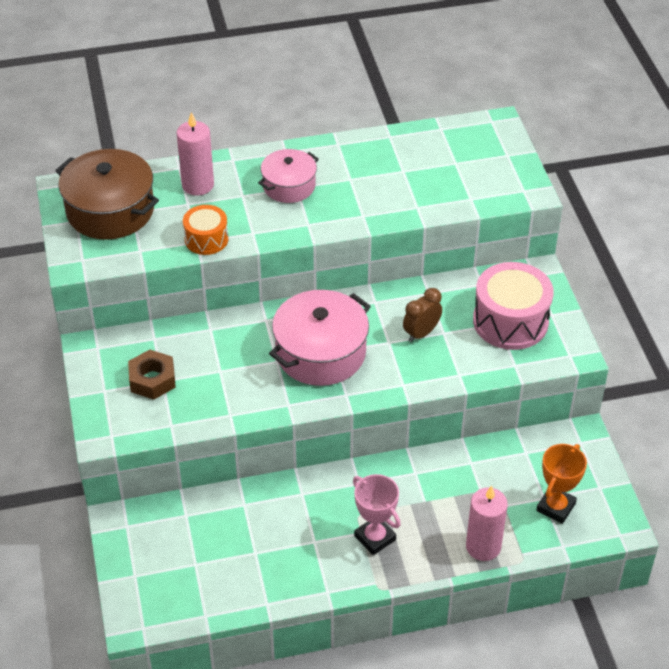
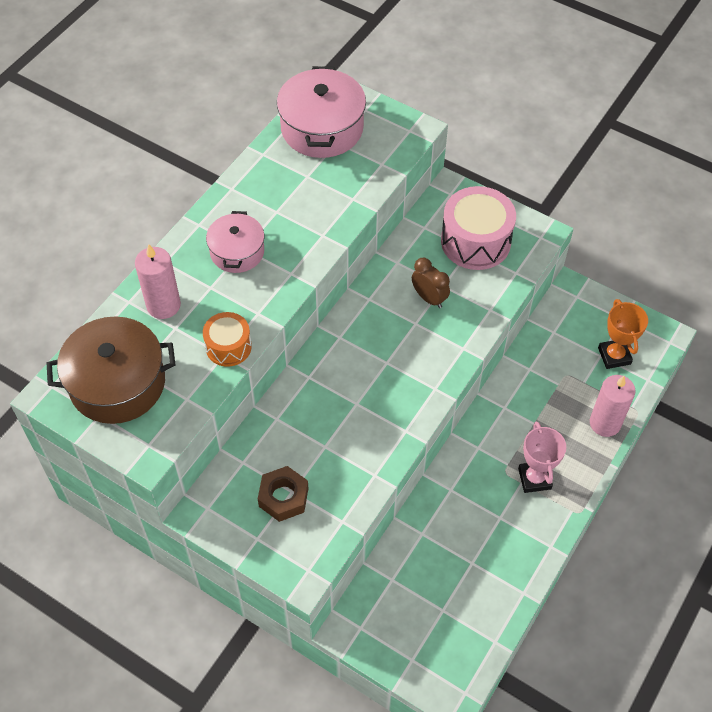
camera: 45 degrees left, 10 degrees up
(320, 353) = (379, 370): pink pot -> pink pot (322, 128)
(375, 538) = (534, 478): pink trophy -> pink trophy turned 75 degrees clockwise
(421, 333) = (429, 298): brown clock -> brown clock turned 135 degrees clockwise

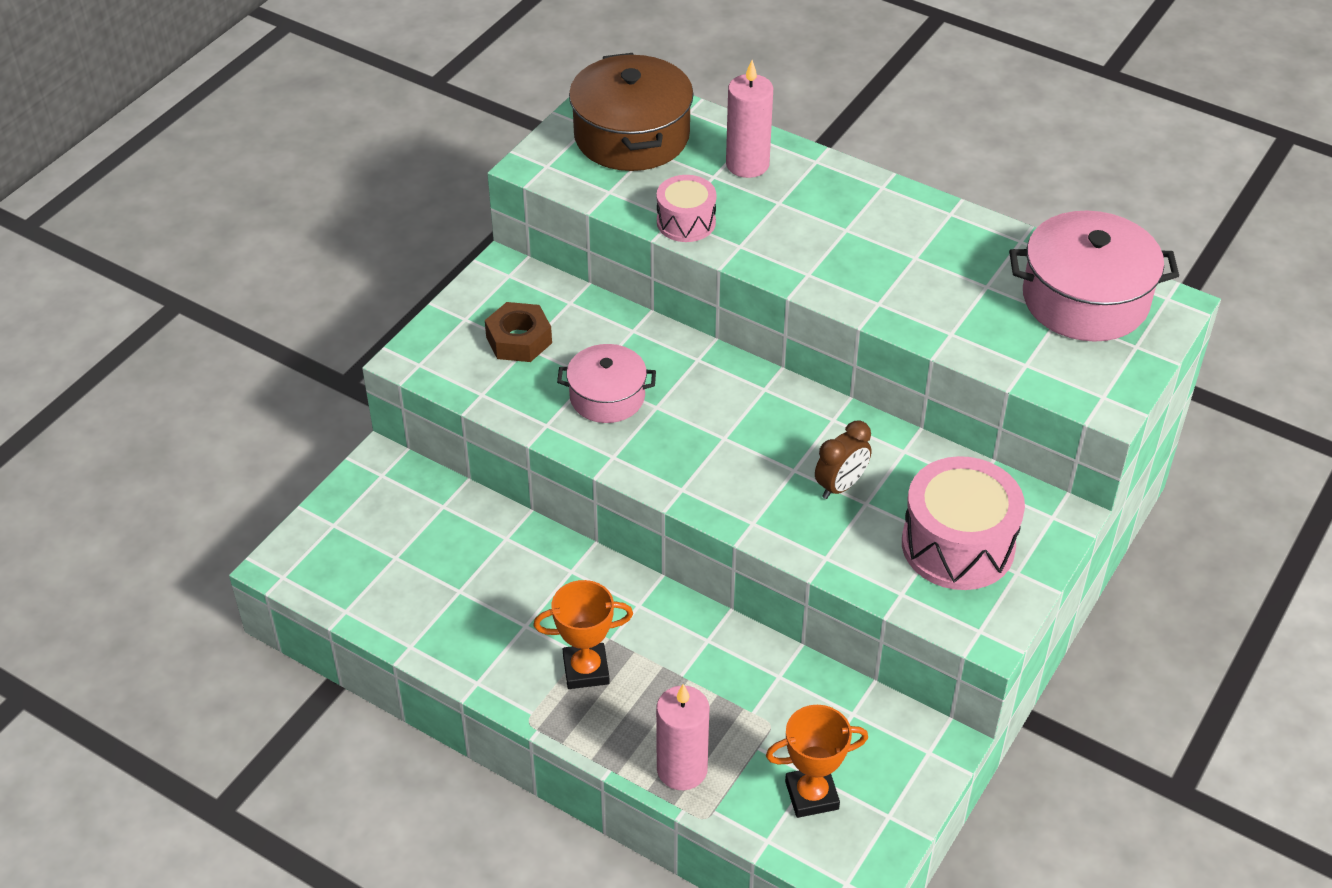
camera: 90 degrees right, 10 degrees down
(228, 347) = (686, 222): orange drum -> pink drum
(237, 252) = (839, 223): pink pot -> pink pot (607, 397)
(534, 478) = (586, 670): pink trophy -> orange trophy

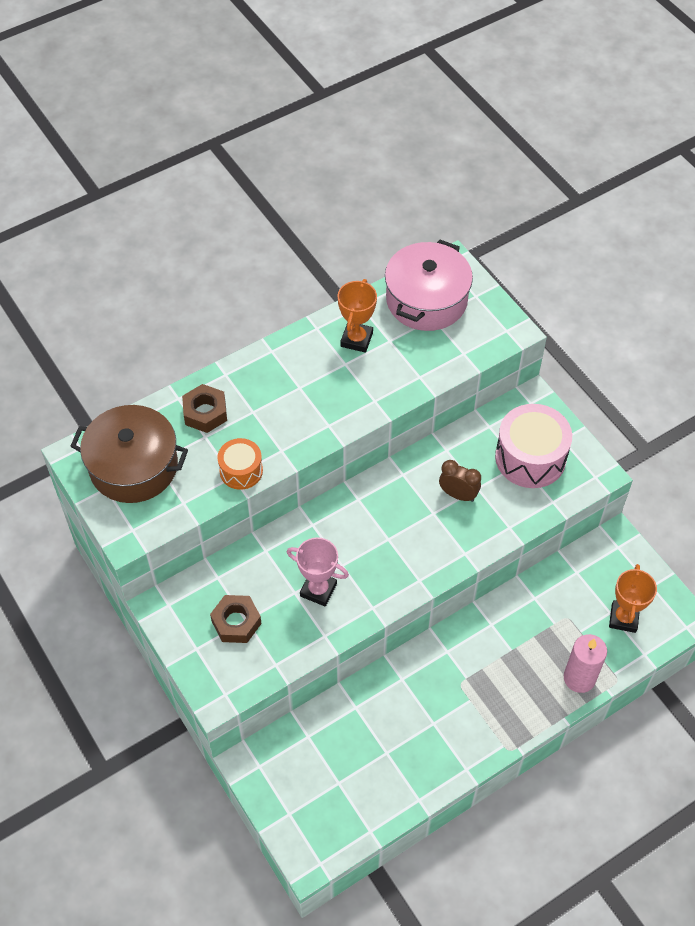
camera: 65 degrees left, 10 degrees up
(586, 670) = (484, 701): orange trophy -> orange trophy (356, 339)
(607, 397) = (318, 590): pink pot -> pink trophy
(686, 222) = (241, 471): pink drum -> orange drum
(747, 164) = (205, 413): pink candle -> brown nut
(840, 486) = (458, 495): brown clock -> brown clock turned 45 degrees counterclockwise

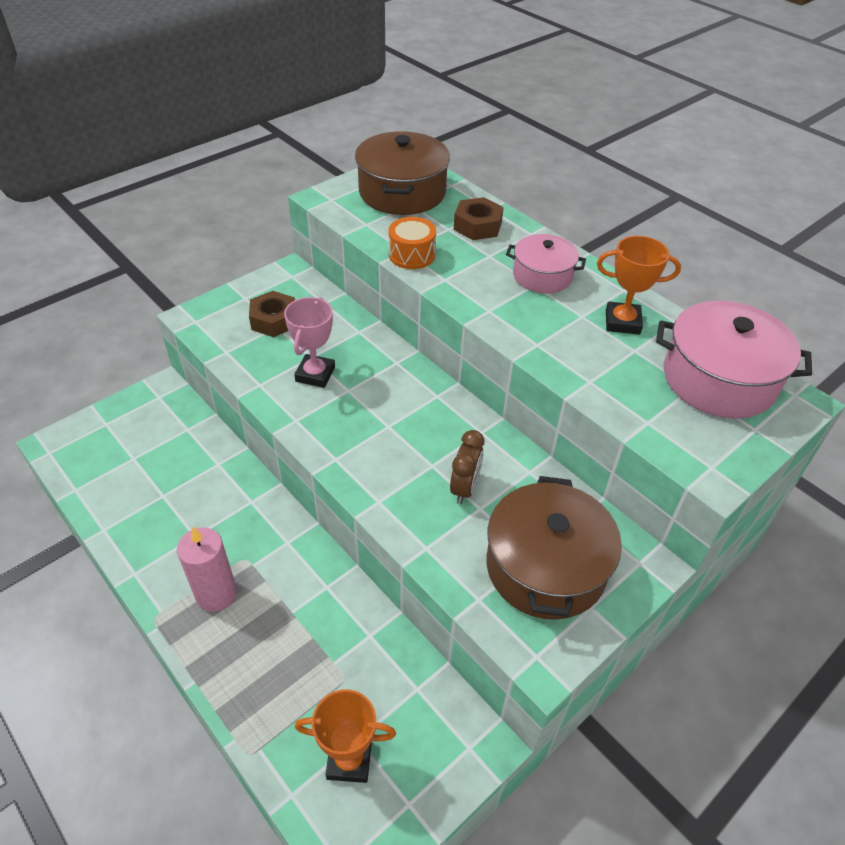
camera: 80 degrees right, 10 degrees down
(289, 379) = (542, 276): none -> pink pot
(530, 457) = (545, 567): pink drum -> brown pot
(579, 678) = (252, 699): pink candle -> pink candle (216, 594)

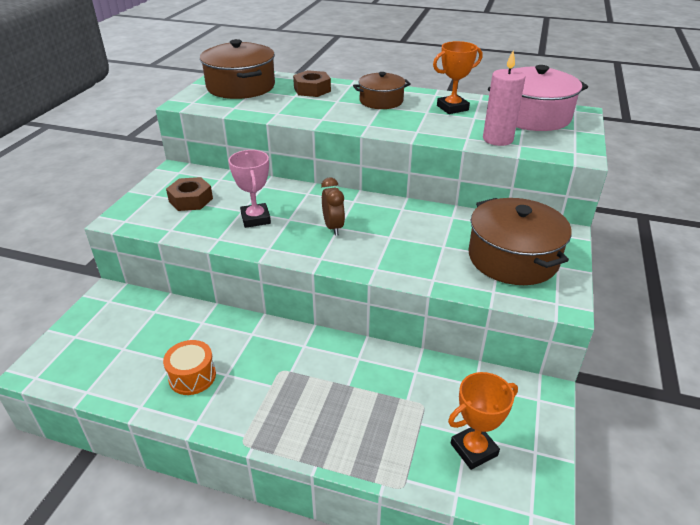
camera: 30 degrees left, 10 degrees down
(216, 594) = (279, 402): pink candle -> pink candle (497, 139)
(412, 255) = (285, 114): orange drum -> orange drum (192, 376)
(464, 488) = (423, 240): brown clock -> brown clock (333, 227)
(542, 276) = (381, 101): pink pot -> brown pot

